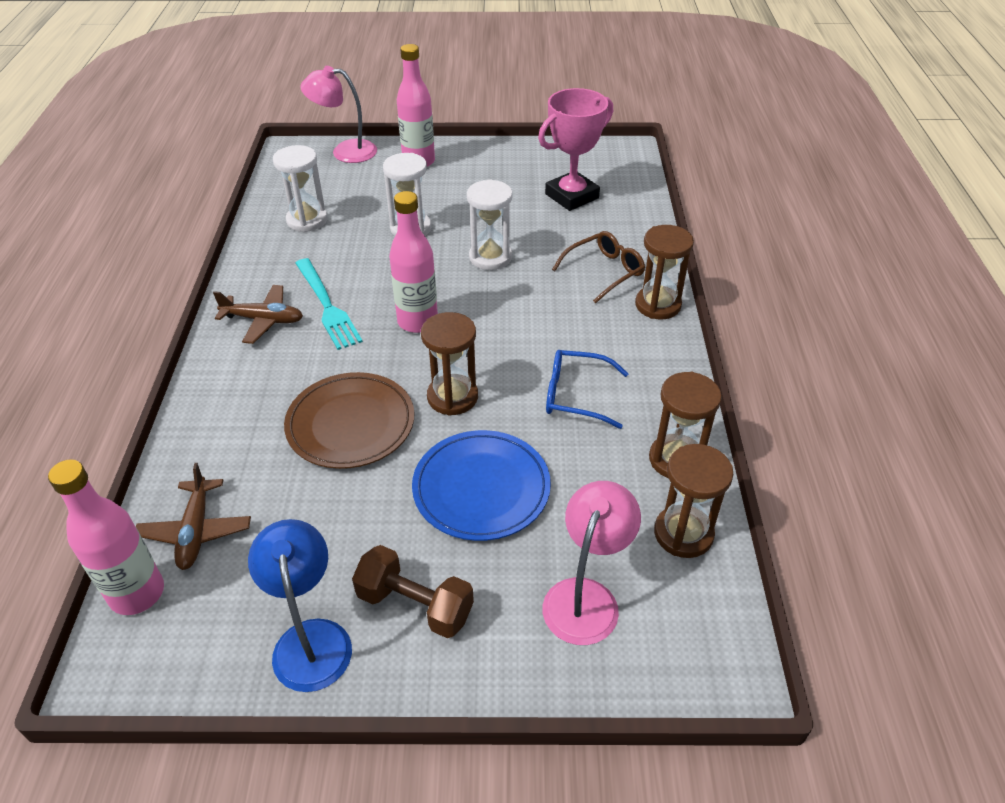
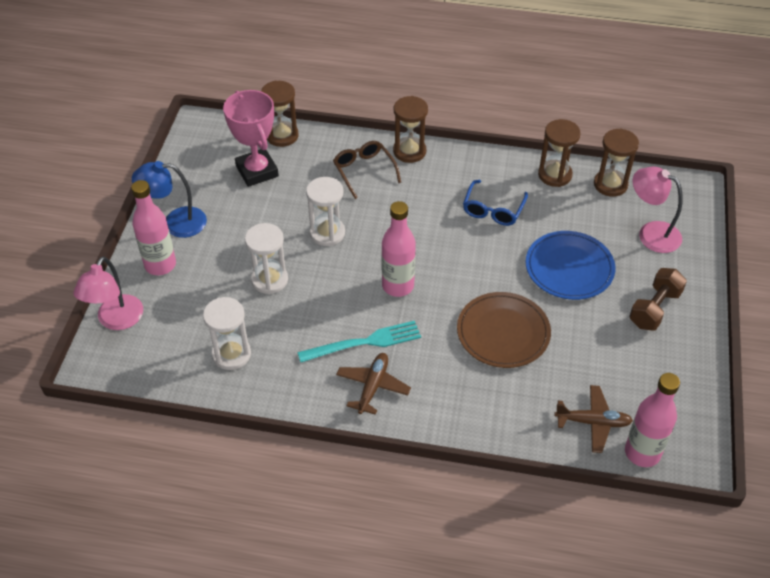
camera: 80 degrees left, 5 degrees up
(310, 639) = (676, 359): blue lamp -> blue lamp (175, 223)
(452, 397) = (484, 273): brown hourglass -> brown hourglass (282, 136)

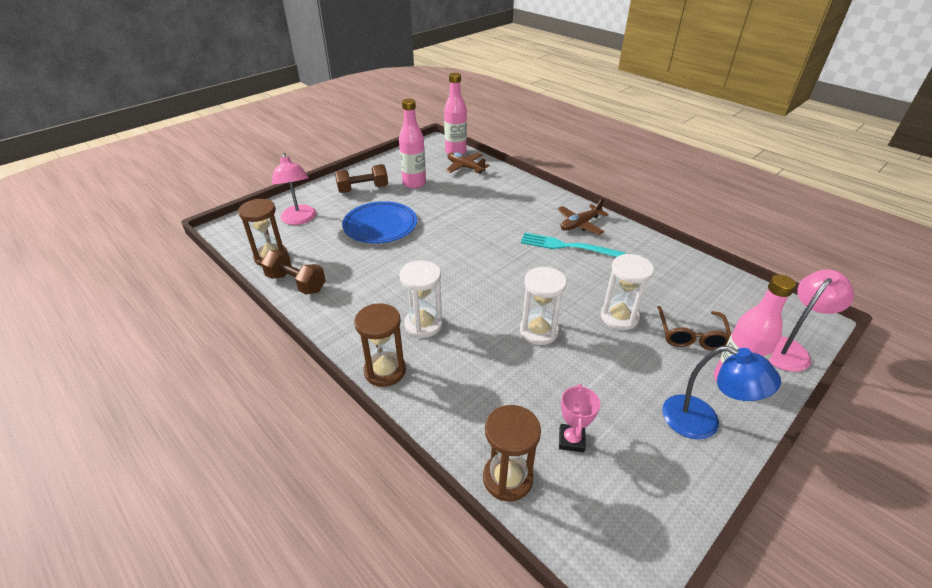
camera: 145 degrees left, 10 degrees down
(231, 354) = (679, 280): white hourglass -> white hourglass (423, 324)
(257, 171) = (571, 440): pink trophy -> pink trophy, size x0.53
(364, 171) = (451, 373): brown glasses -> brown glasses (691, 335)
(398, 286) = (512, 267): pink bottle -> pink bottle (414, 183)
(493, 209) = (379, 282): blue glasses -> none
(503, 333) = (467, 215): brown plate -> none
(555, 175) = (296, 283): brown hourglass -> brown dumbbell

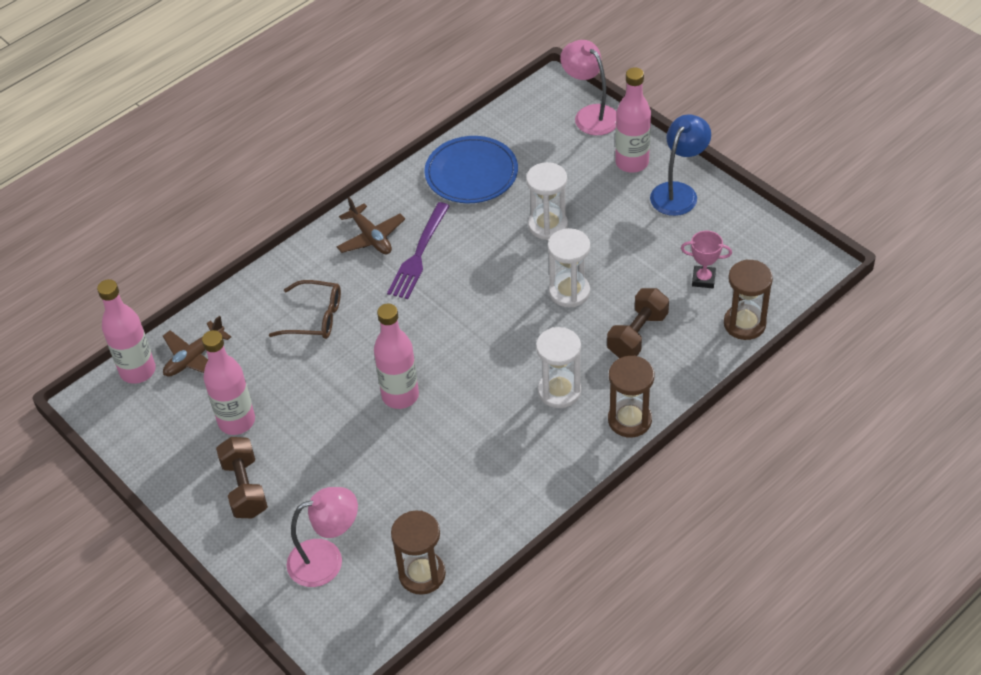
camera: 85 degrees left, 10 degrees up
(296, 283) = (481, 531): brown dumbbell -> brown dumbbell (637, 334)
(380, 225) = (353, 453): blue plate -> blue plate (471, 173)
(427, 242) = (400, 395): none -> pink bottle
(567, 246) = (419, 254): turquoise fork -> purple fork
(691, 335) = (573, 177): brown glasses -> brown glasses (314, 317)

